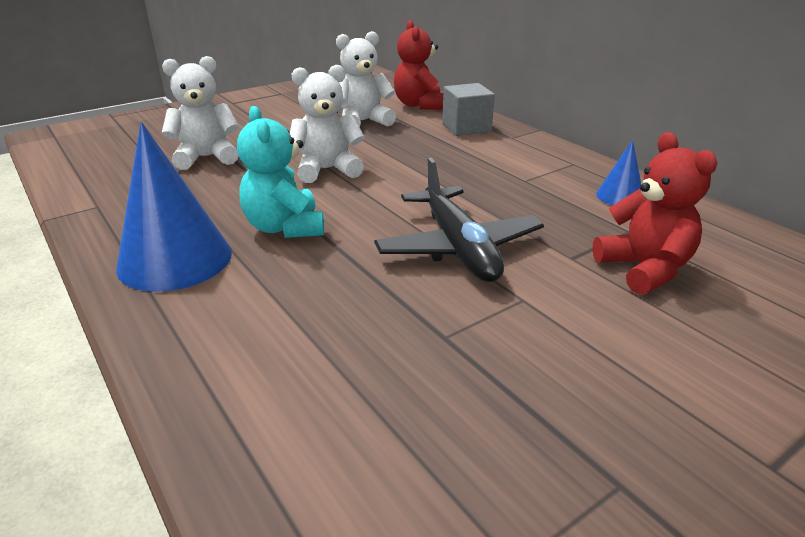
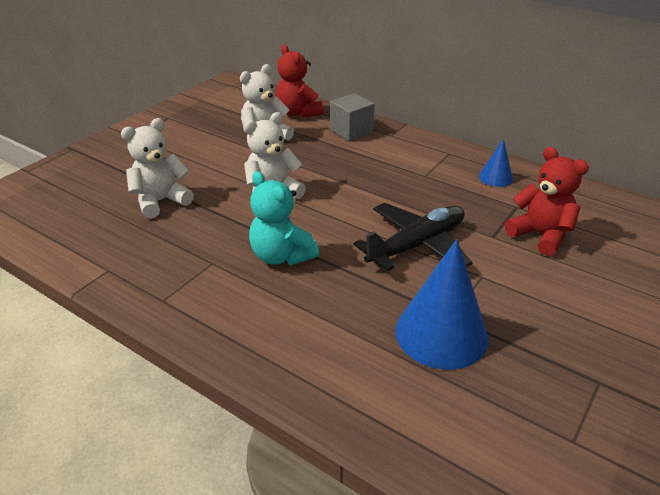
camera: 20 degrees left, 5 degrees up
(175, 259) = (220, 303): blue cone -> blue cone (441, 333)
(458, 248) = (417, 245): black plane -> black plane turned 90 degrees counterclockwise

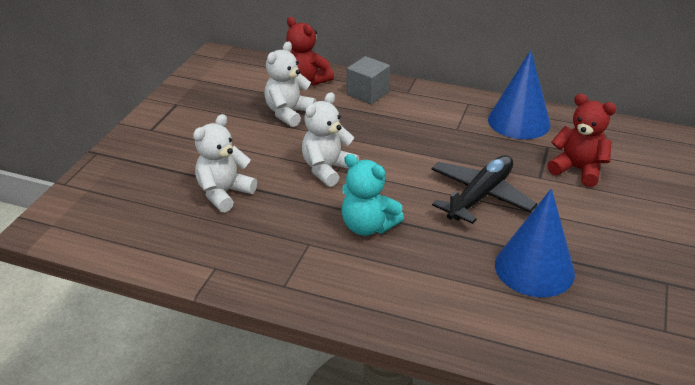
camera: 15 degrees left, 0 degrees up
(495, 177) = (519, 121): blue cone -> blue cone, size x1.99

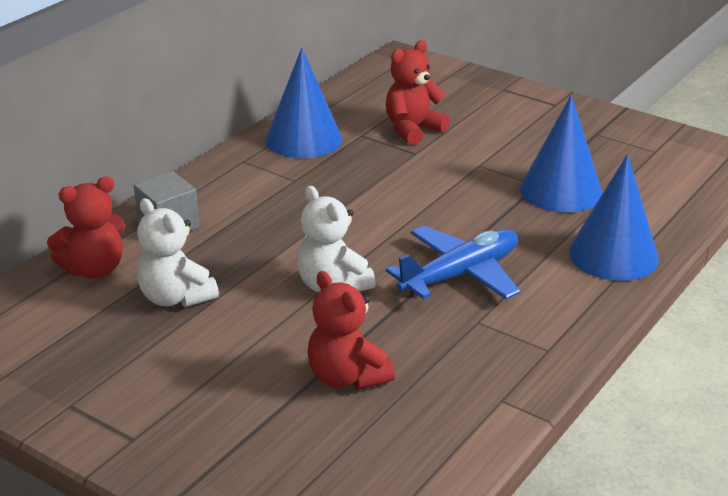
camera: 75 degrees left, 5 degrees down
(224, 193) = (346, 377): white teddy bear -> red teddy bear
(368, 226) = (460, 275): turquoise teddy bear -> blue plane
(441, 313) = (613, 255): none -> blue cone
(480, 196) = (434, 194): black plane -> none

